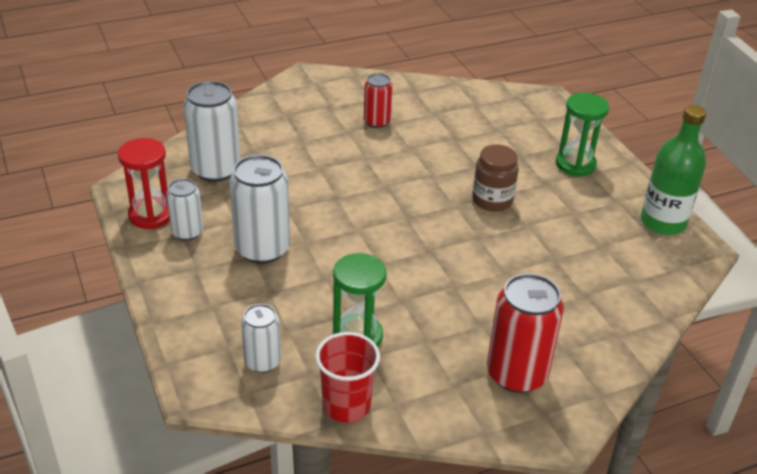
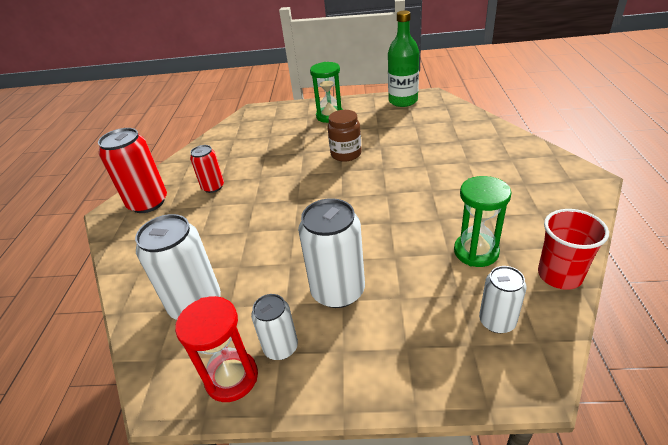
camera: 60 degrees left, 0 degrees up
(516, 374) = (531, 182): red can -> red can (148, 203)

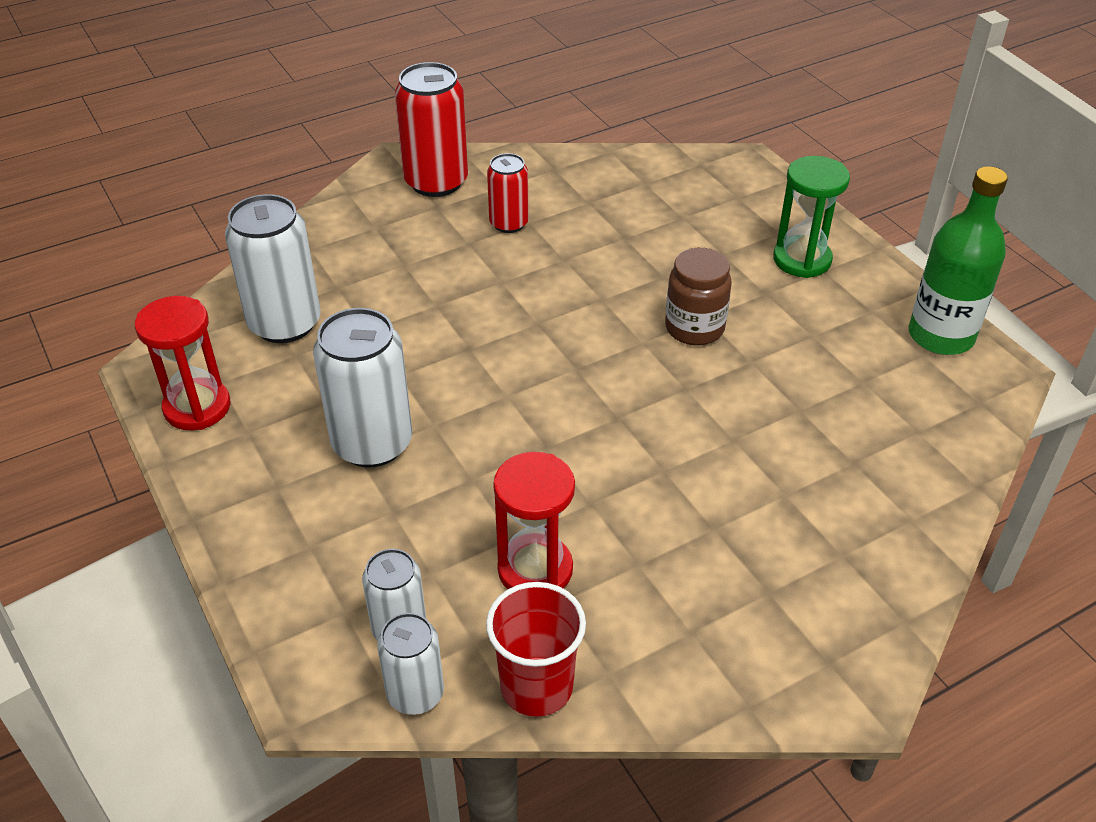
camera: 55 degrees right, 5 degrees up
(281, 347) = (256, 429): white can -> white can (415, 694)
(476, 251) = (535, 569): green hourglass -> red hourglass

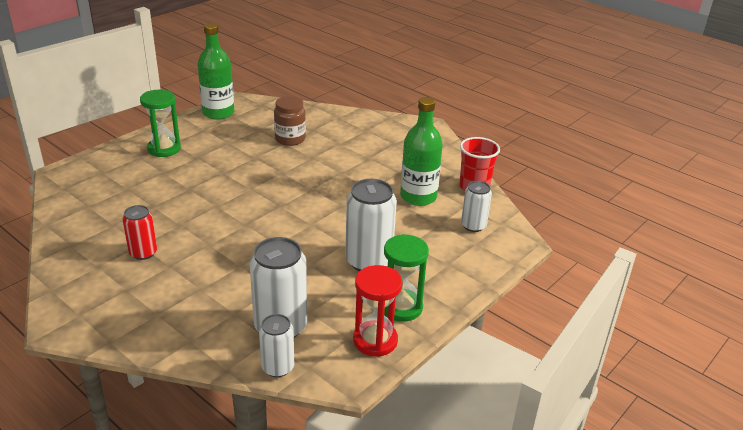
camera: 110 degrees left, 10 degrees down
(243, 453) = (401, 307): none -> green hourglass
(415, 694) = (499, 215): white can -> white can (278, 367)
(436, 182) = (91, 297): red can -> none
(535, 569) = (418, 197): red hourglass -> green bottle
(694, 328) = (233, 174): brown jar -> brown jar (290, 139)

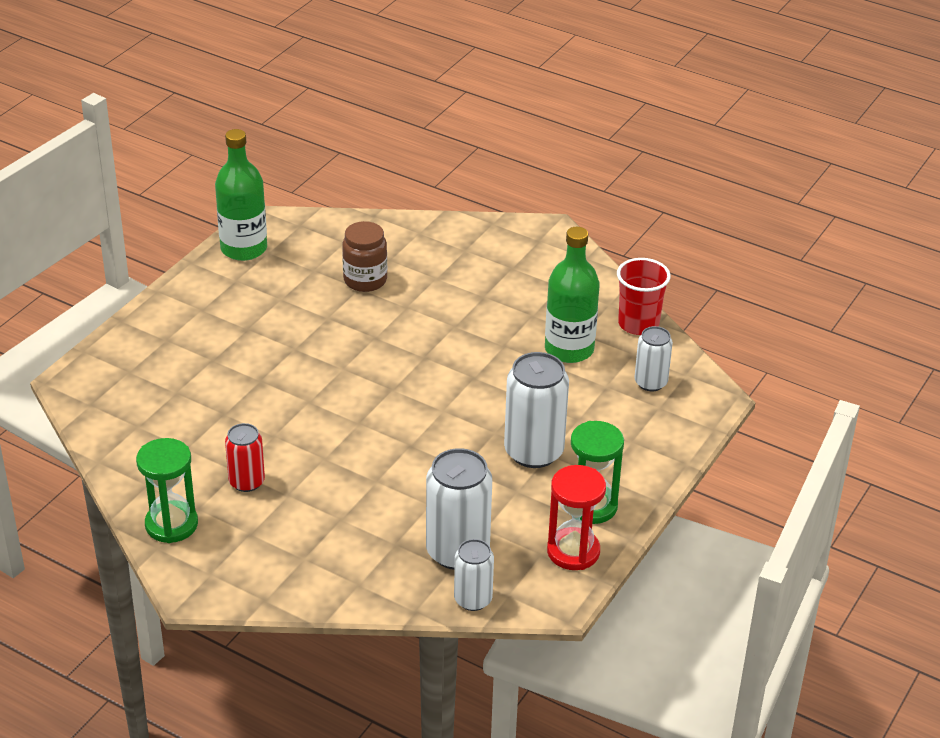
camera: 10 degrees left, 5 degrees up
(164, 149) = (196, 321): green hourglass -> green hourglass (171, 524)

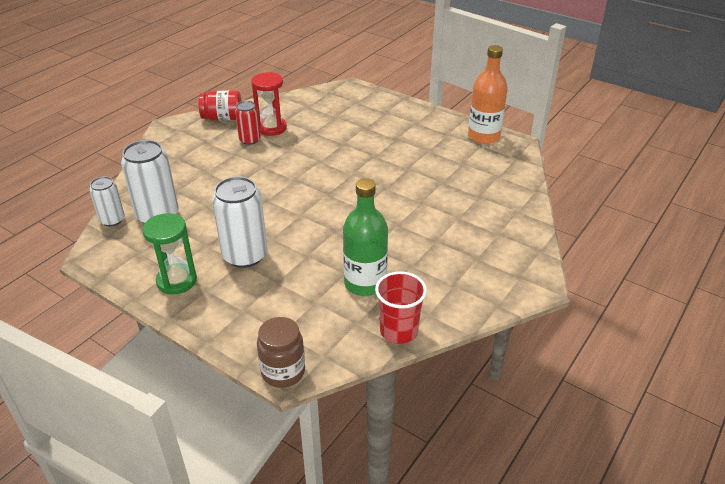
camera: 95 degrees right, 0 degrees up
(171, 524) = (222, 118): green hourglass -> red jar
(244, 248) = (483, 136): green bottle -> orange bottle
(365, 280) = (452, 184): brown jar -> brown jar (283, 372)
(573, 551) = (134, 267): red hourglass -> red hourglass (271, 128)
(650, 382) = (315, 330): white can -> none

